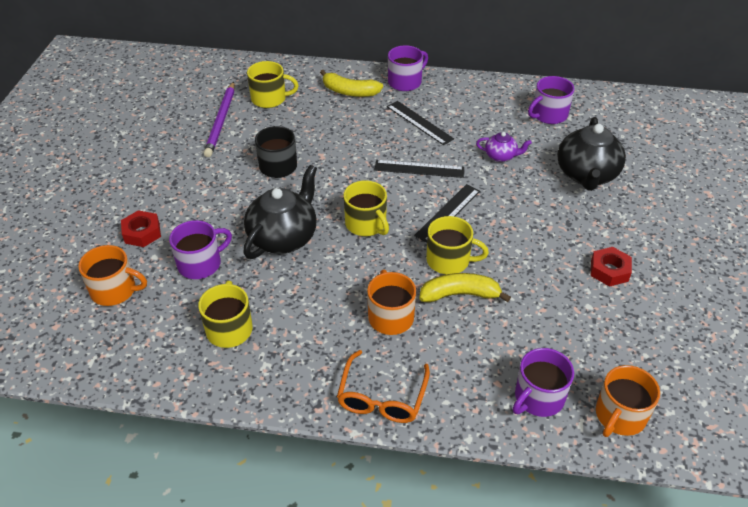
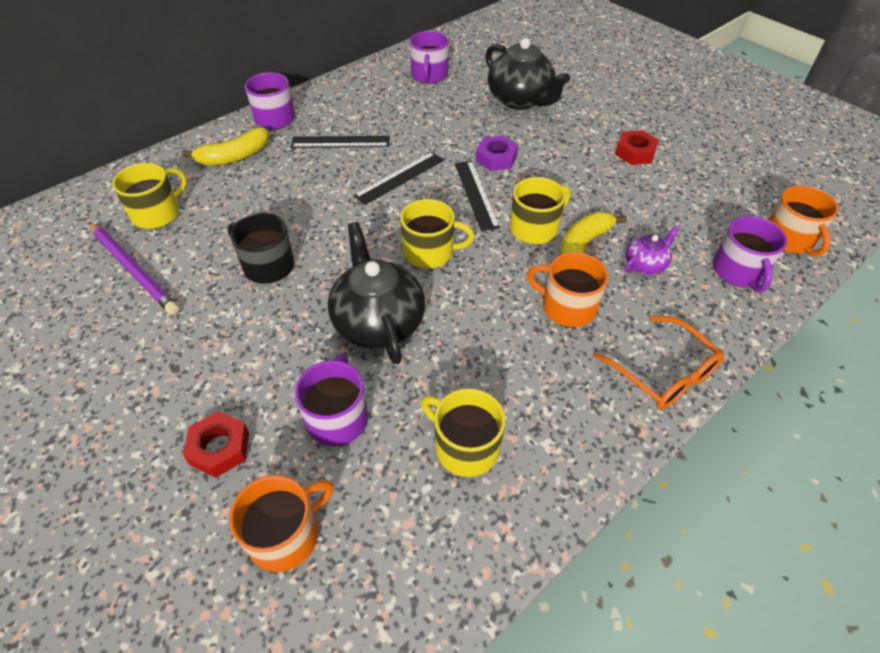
camera: 50 degrees left, 5 degrees up
(499, 201) = (496, 158): none -> purple nut
(501, 156) = (444, 126): purple teapot -> purple teapot (645, 265)

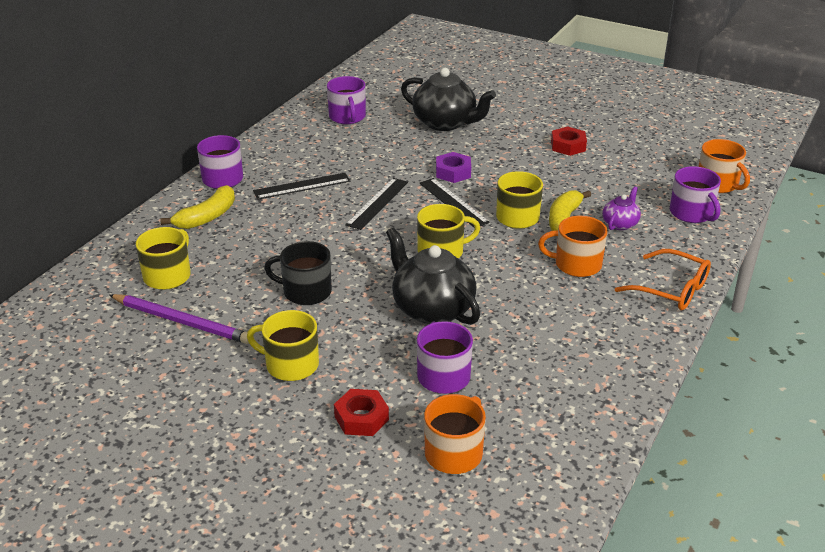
camera: 20 degrees left, 15 degrees down
(465, 447) = (554, 368): yellow mug -> yellow mug (291, 364)

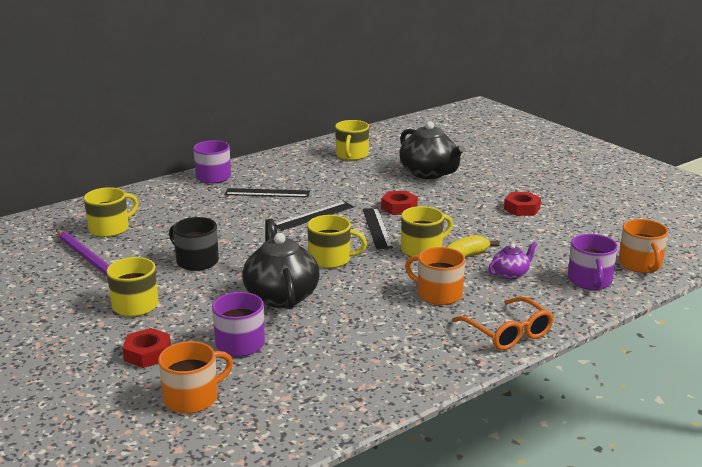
camera: 25 degrees right, 10 degrees down
(207, 217) = (177, 198): yellow banana -> none
(347, 117) = (351, 155): purple mug -> yellow mug
(453, 172) = (399, 208): purple nut -> red nut

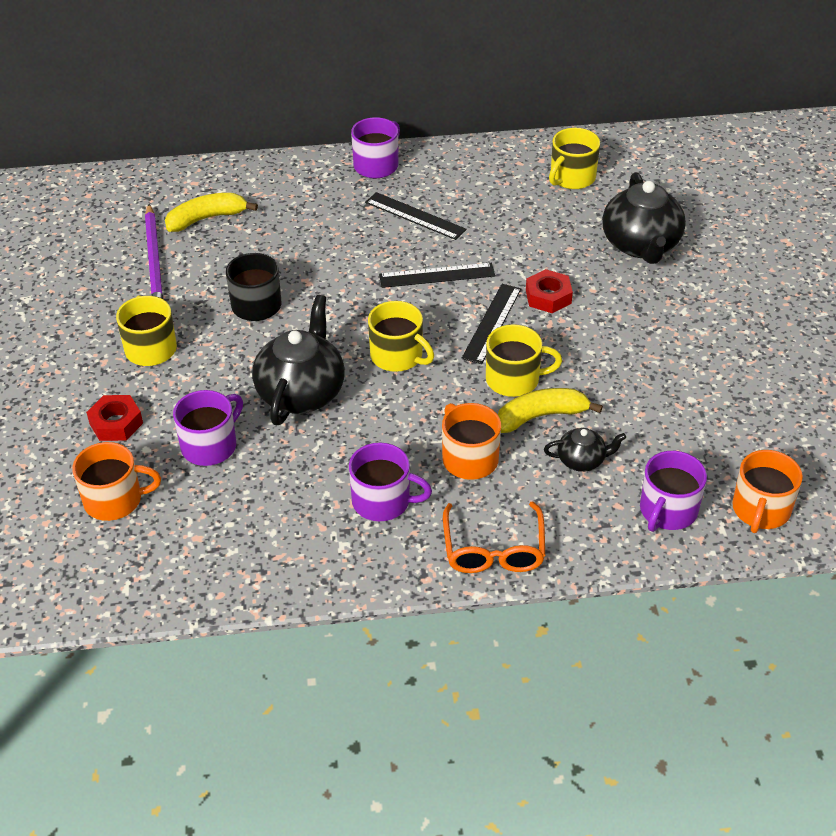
camera: 30 degrees right, 20 degrees up
(110, 228) = (206, 219): yellow mug -> yellow banana
(404, 333) = (382, 501): none -> purple mug
(511, 274) = (582, 460): purple teapot -> black teapot
(521, 208) = (702, 354): red nut -> none

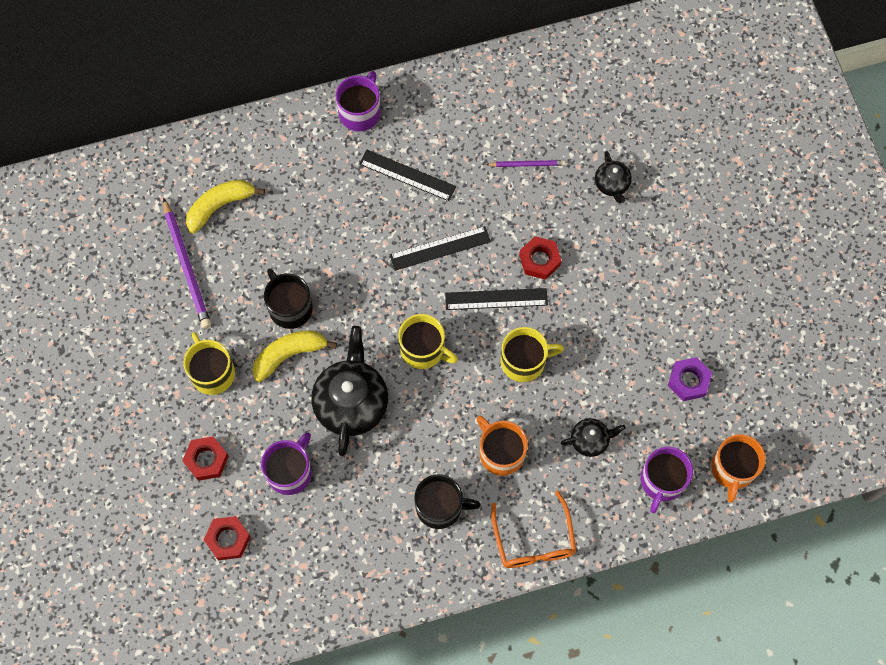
camera: 10 degrees left, 25 degrees up
(114, 500) = (228, 539): orange mug -> red nut
(382, 501) = (440, 507): purple mug -> black mug
(492, 323) = (496, 299): black ruler -> black ruler turned 75 degrees clockwise
(541, 416) = (551, 398): yellow banana -> yellow banana (289, 355)
(548, 221) = (527, 164): none -> purple pencil
(572, 178) = (541, 104): yellow mug -> none
(641, 245) = (612, 184): black teapot -> black teapot, size x0.51
(712, 420) = (688, 381): none -> purple nut

